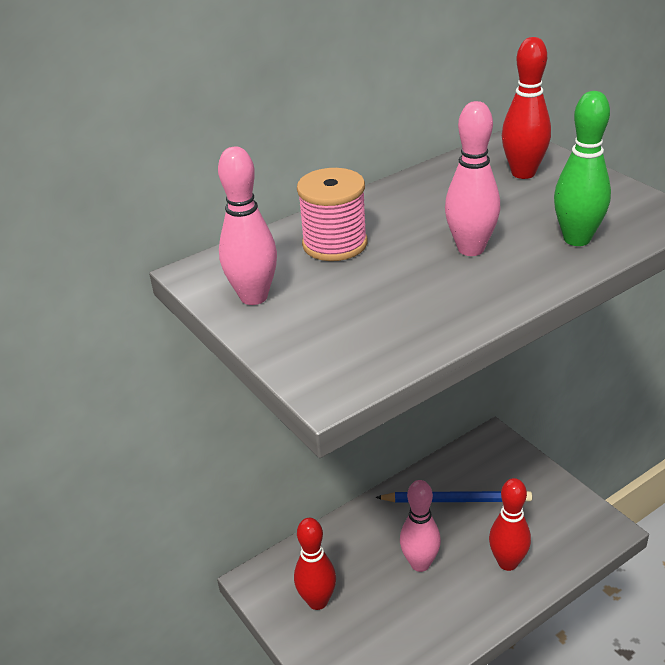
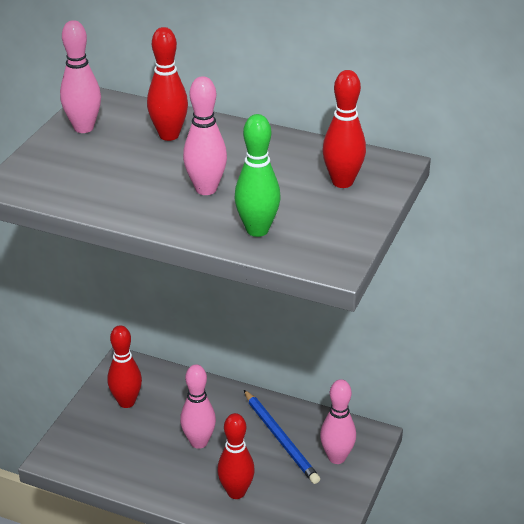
camera: 55 degrees right, 0 degrees up
(335, 244) = (169, 135): pink spool -> red bowling pin
(506, 472) = (337, 457): none -> pink bowling pin

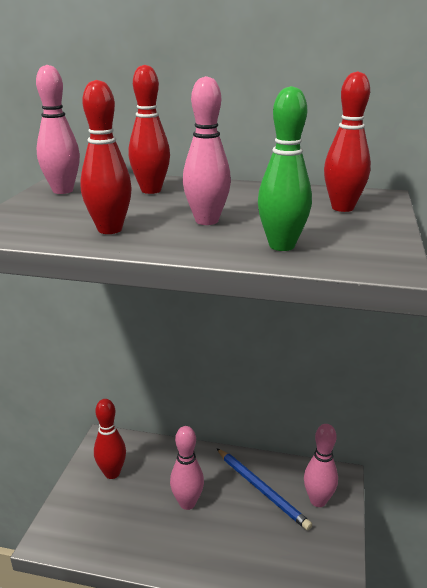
camera: 10 degrees left, 10 degrees down
(236, 492) = (236, 550): red bowling pin -> red bowling pin (110, 229)

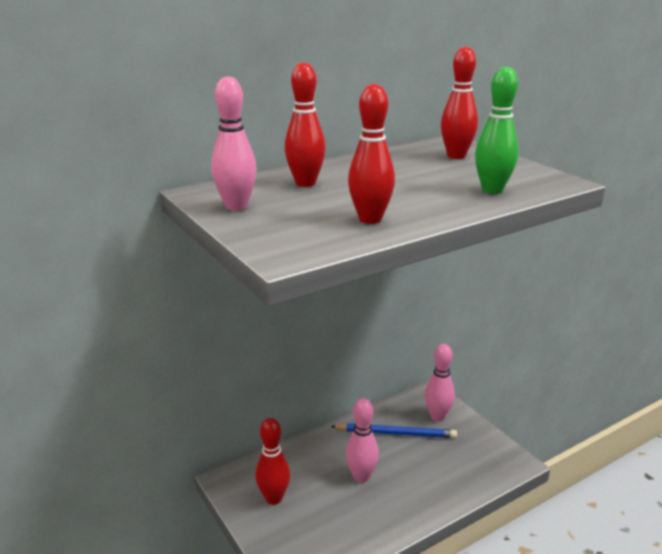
camera: 45 degrees left, 0 degrees up
(206, 221) = (409, 191): pink bowling pin -> none

